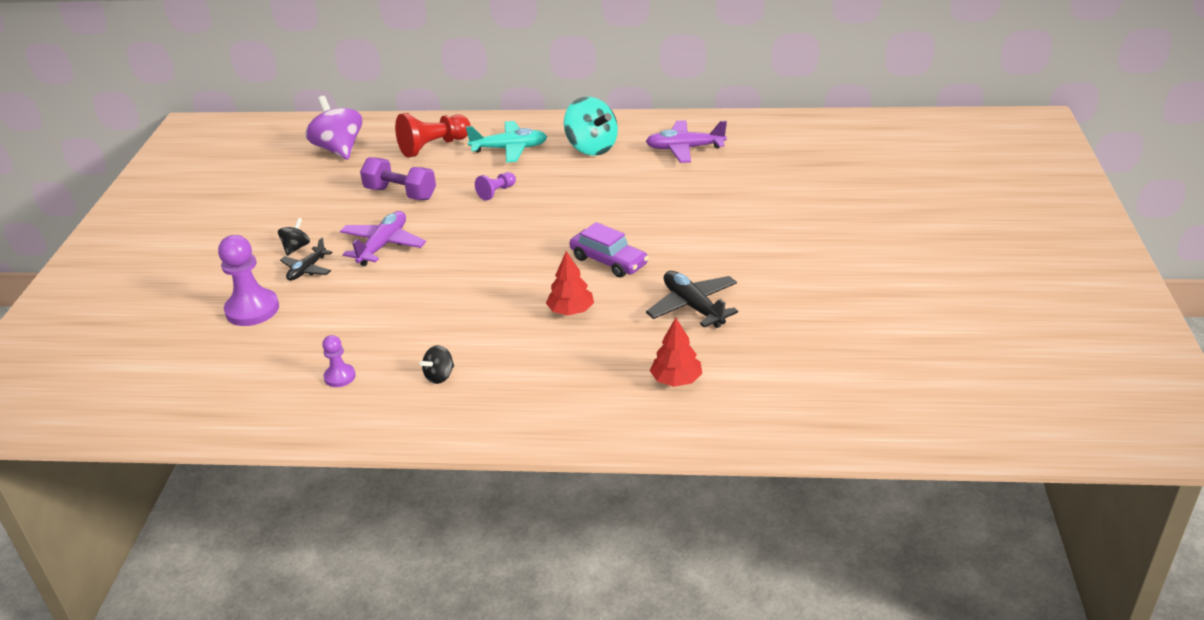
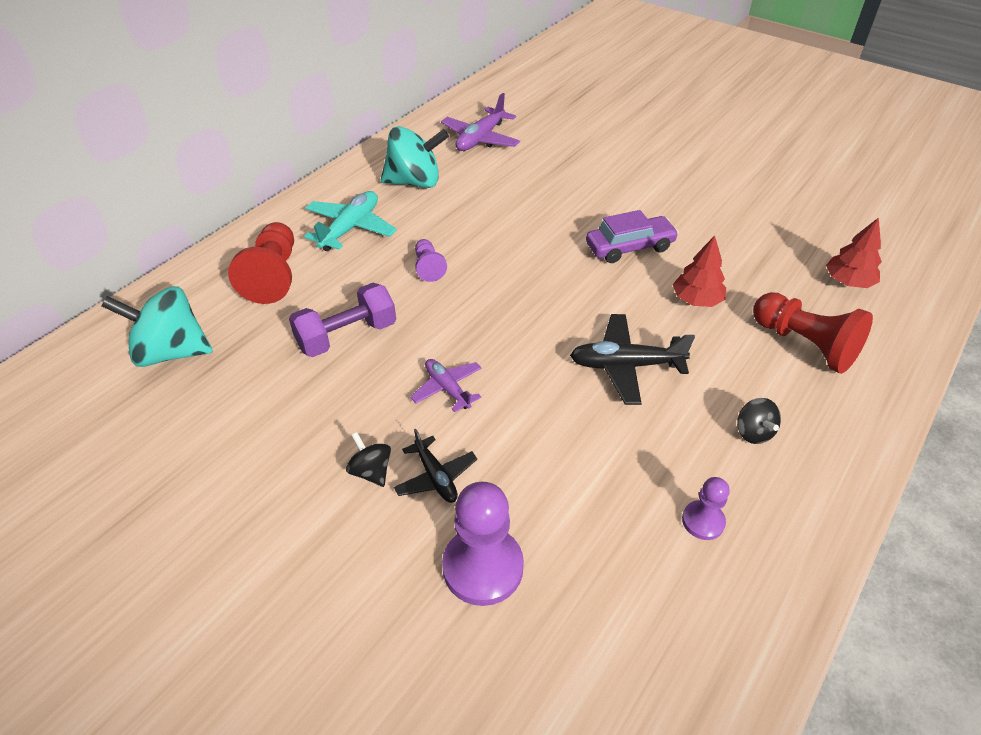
camera: 60 degrees left, 10 degrees up
(339, 149) = (171, 352): purple spinning top -> turquoise spinning top
(383, 245) = (447, 388): purple plane -> purple plane, size x0.63
(563, 376) = (804, 344): none -> red pawn
(693, 306) = (741, 231): black plane -> black plane (625, 365)

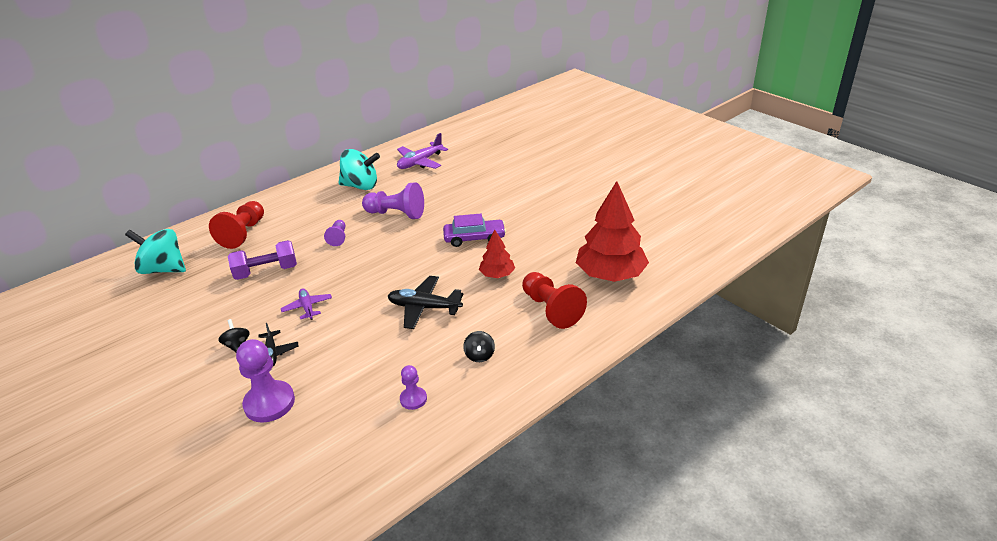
camera: 15 degrees right, 10 degrees down
(350, 228) = (305, 210): turquoise plane -> none
(493, 221) = (396, 214): none -> purple pawn
(848, 282) = (610, 274): red tree -> red tree, size x1.94

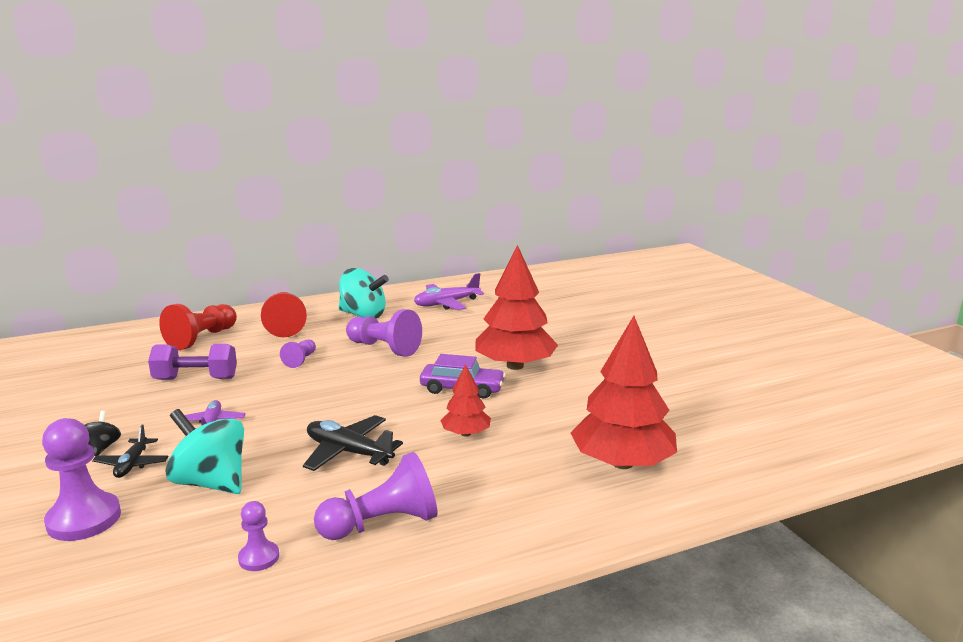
camera: 15 degrees right, 15 degrees down
(164, 269) = (93, 357): turquoise spinning top -> turquoise spinning top (211, 482)
(479, 355) = (382, 524): black spinning top -> purple pawn
(502, 210) = (515, 366): none -> red tree
(551, 309) = (514, 488): red pawn -> red pawn (285, 325)

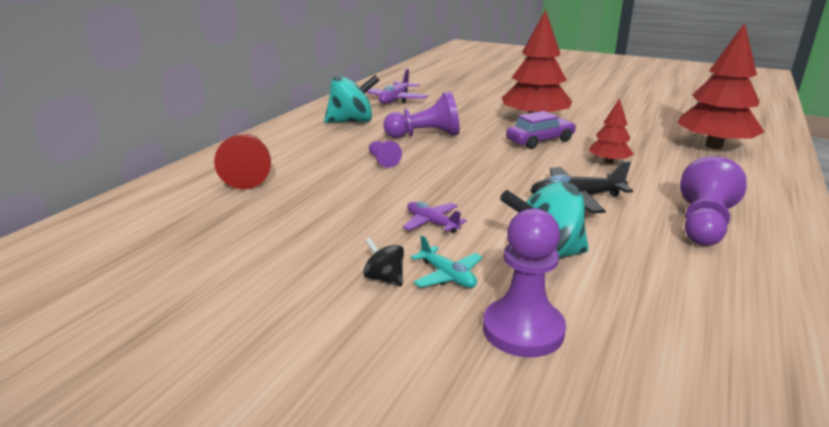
camera: 40 degrees left, 5 degrees up
(132, 464) = (447, 276): black plane -> turquoise plane
(196, 379) = (327, 201): purple dumbbell -> none
(259, 558) = (701, 279): purple pawn -> none
(285, 325) = (304, 144): red pawn -> none

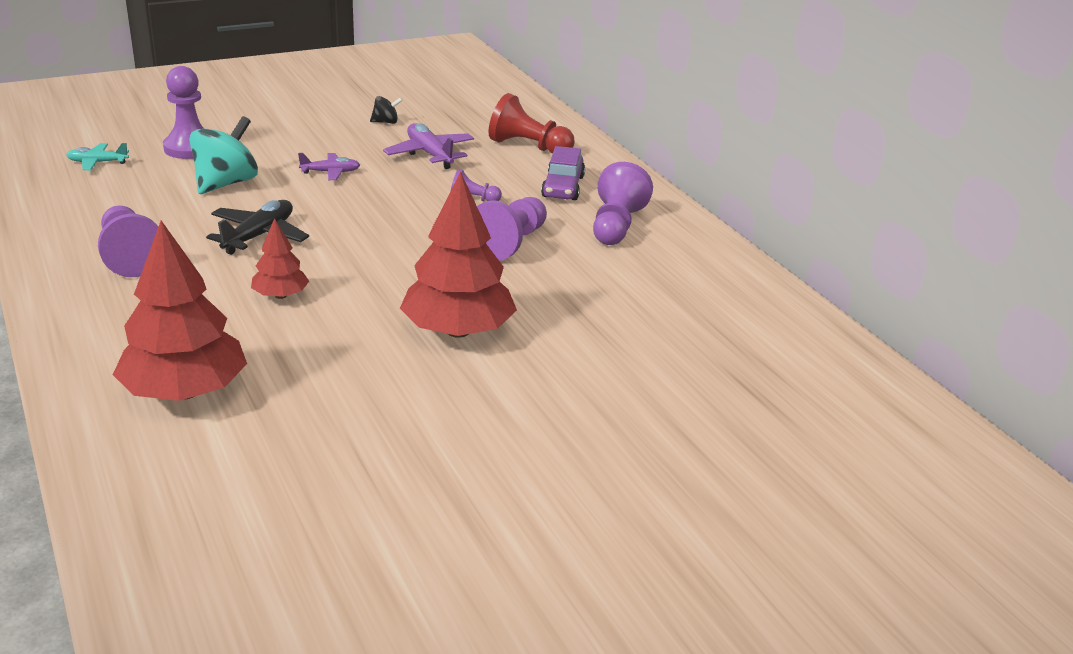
camera: 125 degrees right, 5 degrees up
(352, 121) = (616, 226): turquoise spinning top -> purple pawn
(384, 278) = (298, 138): black spinning top -> black spinning top (386, 122)
(395, 100) = (678, 282): purple plane -> purple plane (430, 154)
(447, 276) = (266, 152): turquoise plane -> turquoise plane (97, 162)
(540, 141) = (391, 293): purple car -> purple car (563, 187)

